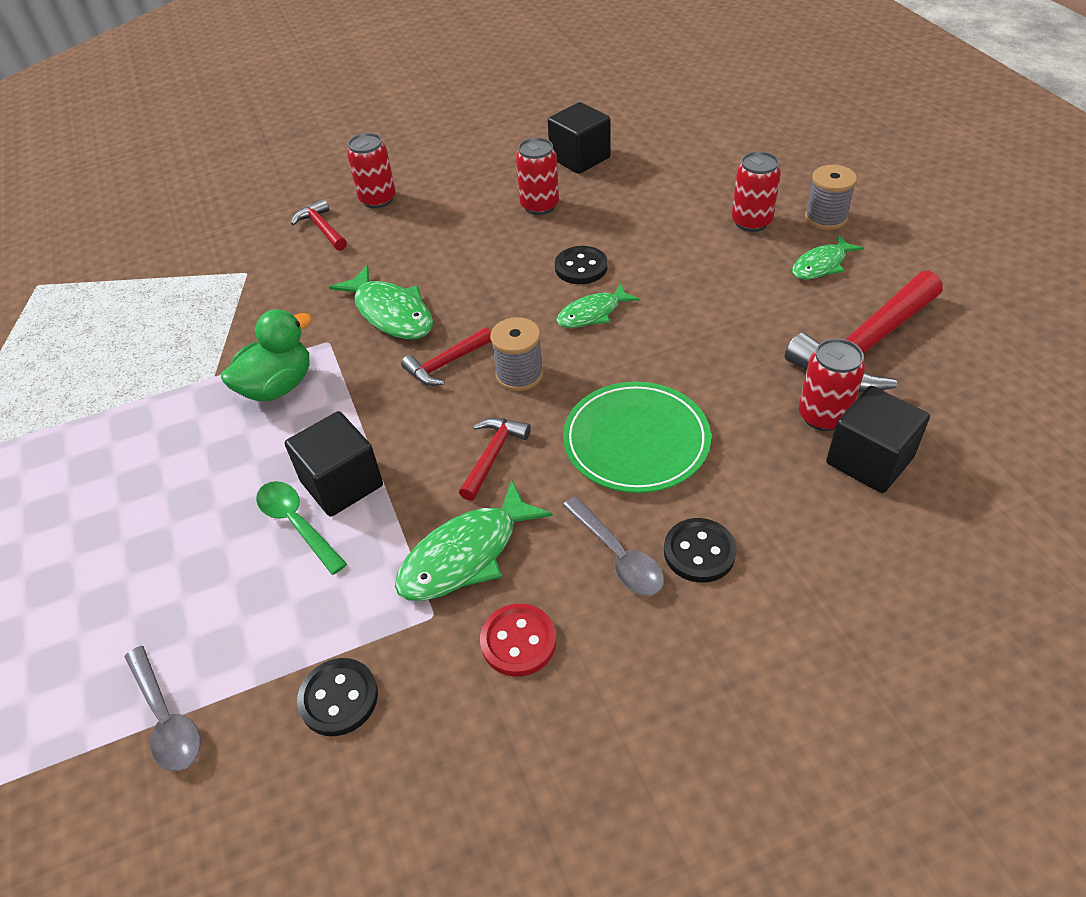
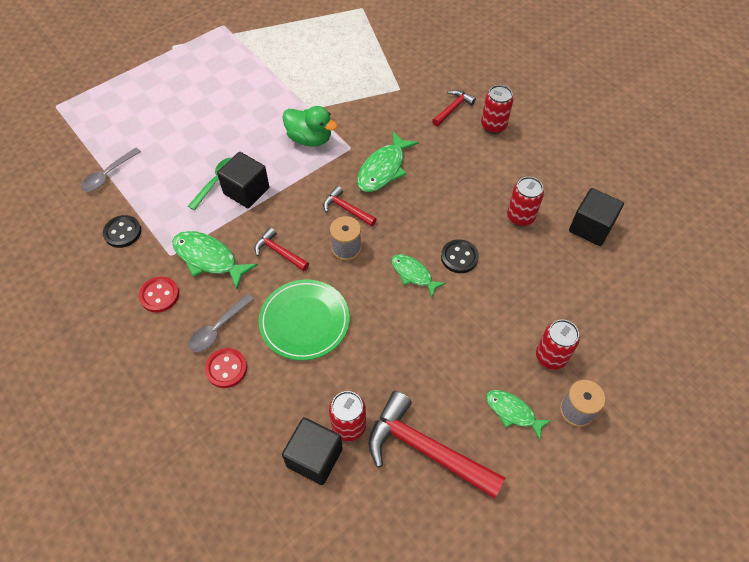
camera: 70 degrees right, 10 degrees up
(493, 455) = (279, 252): red hammer -> red hammer turned 150 degrees counterclockwise
(699, 552) = (226, 369): black button -> red button

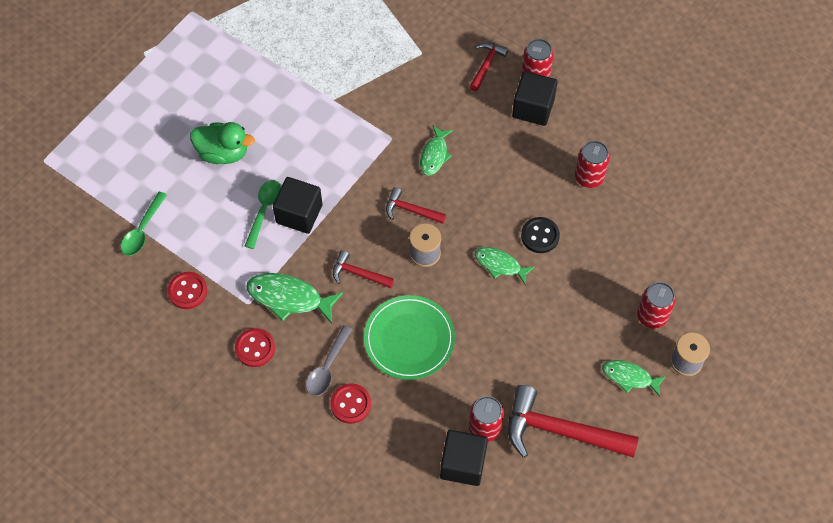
camera: 15 degrees left, 5 degrees up
(108, 175) = (142, 230): grey spoon -> green spoon
(122, 232) = (187, 291): black button -> red button
(310, 139) = (344, 137): green duck -> green duck (223, 153)
(383, 169) = (434, 155): green fish -> green fish, size x0.64
(591, 227) = (661, 172): black cube -> black cube (533, 108)

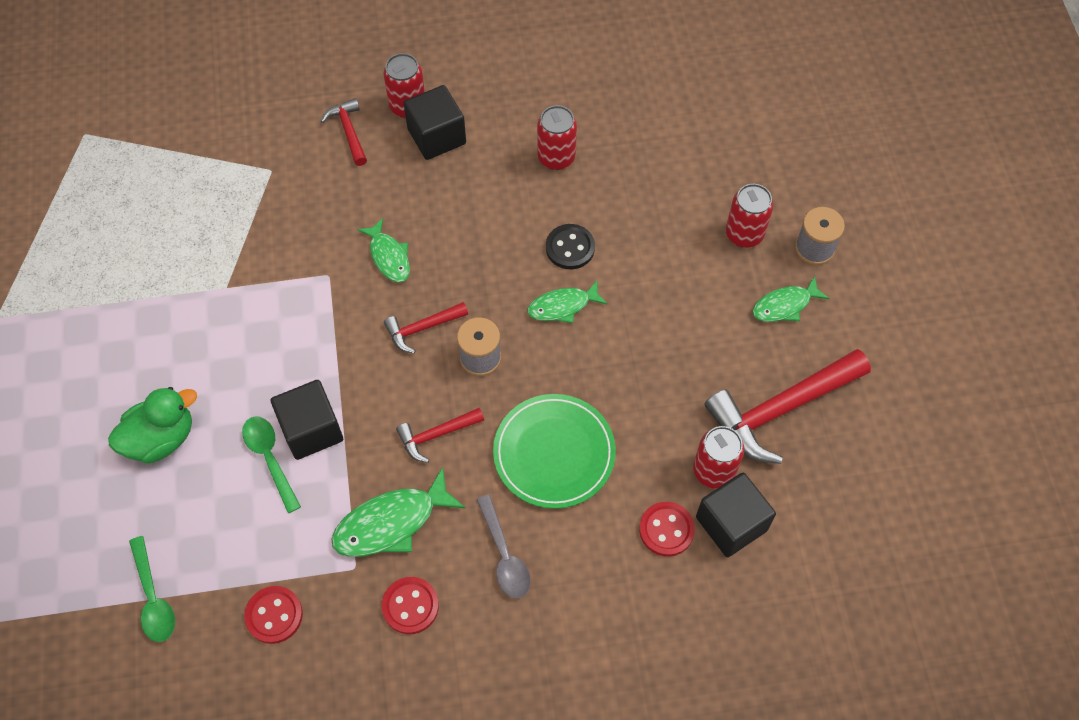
camera: 45 degrees left, 0 degrees up
(350, 404) = (566, 569): red button -> red button (666, 530)

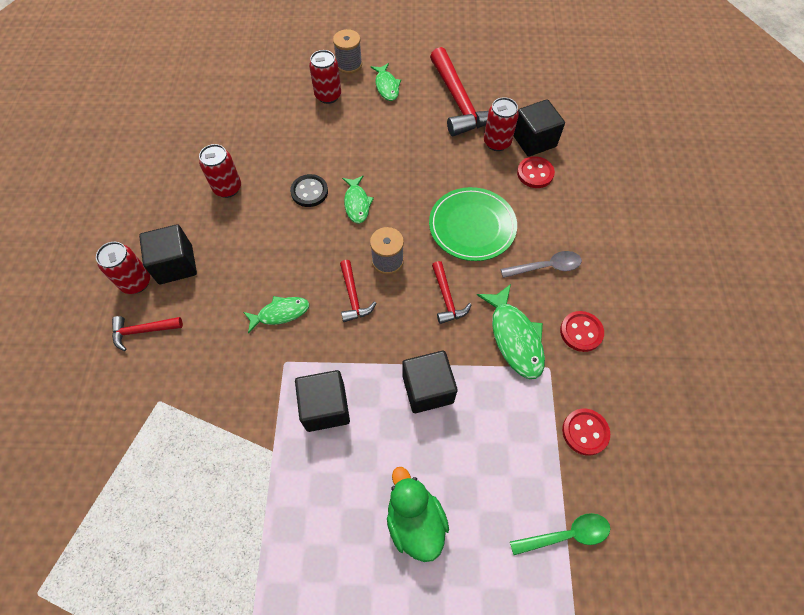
camera: 80 degrees left, 0 degrees up
(270, 459) = (449, 424): green spoon -> none
(279, 327) = (325, 407): none -> black cube

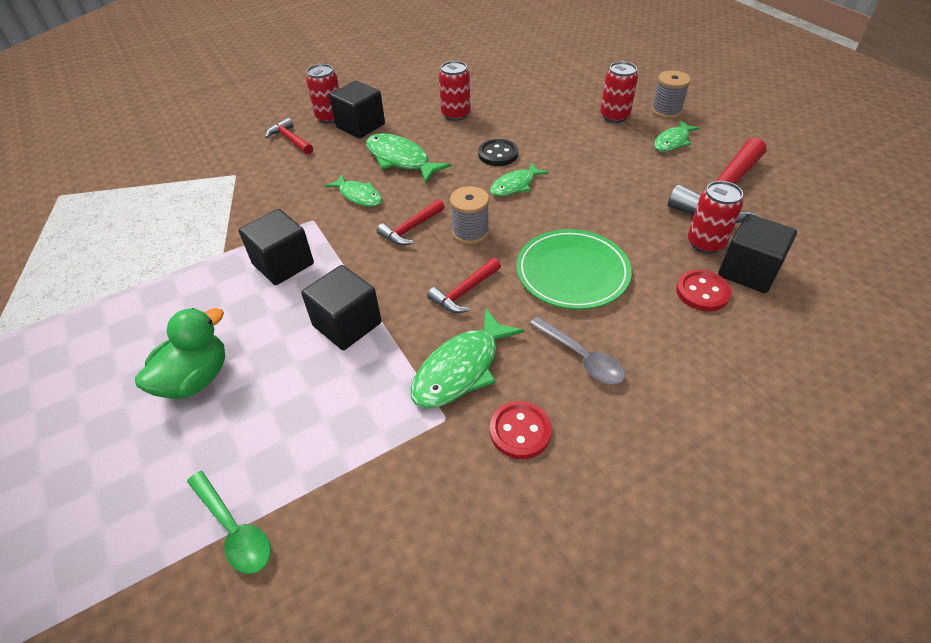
camera: 60 degrees right, 15 degrees down
(257, 259) = (401, 160): none -> green fish
(585, 432) = (382, 494): red button -> none

